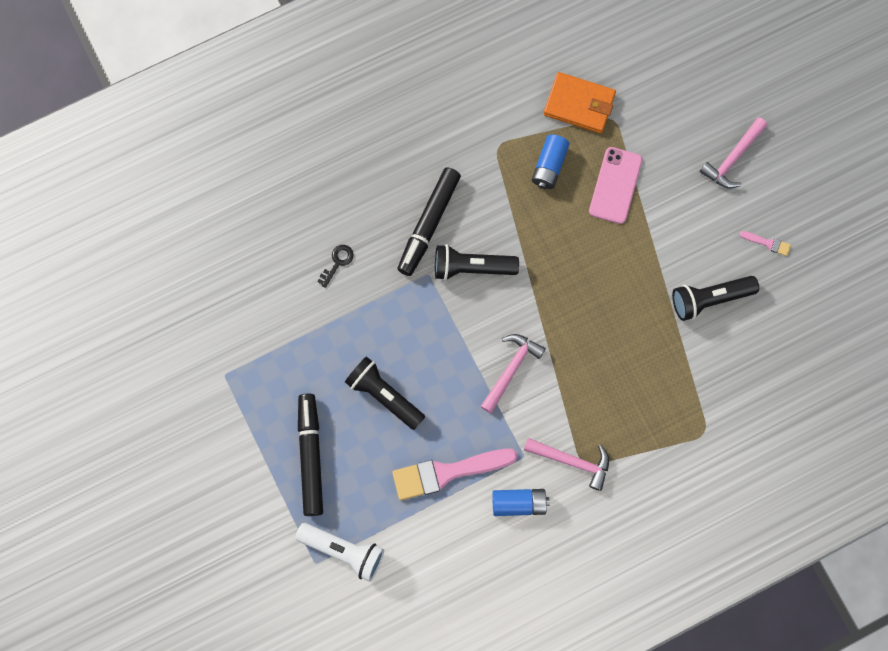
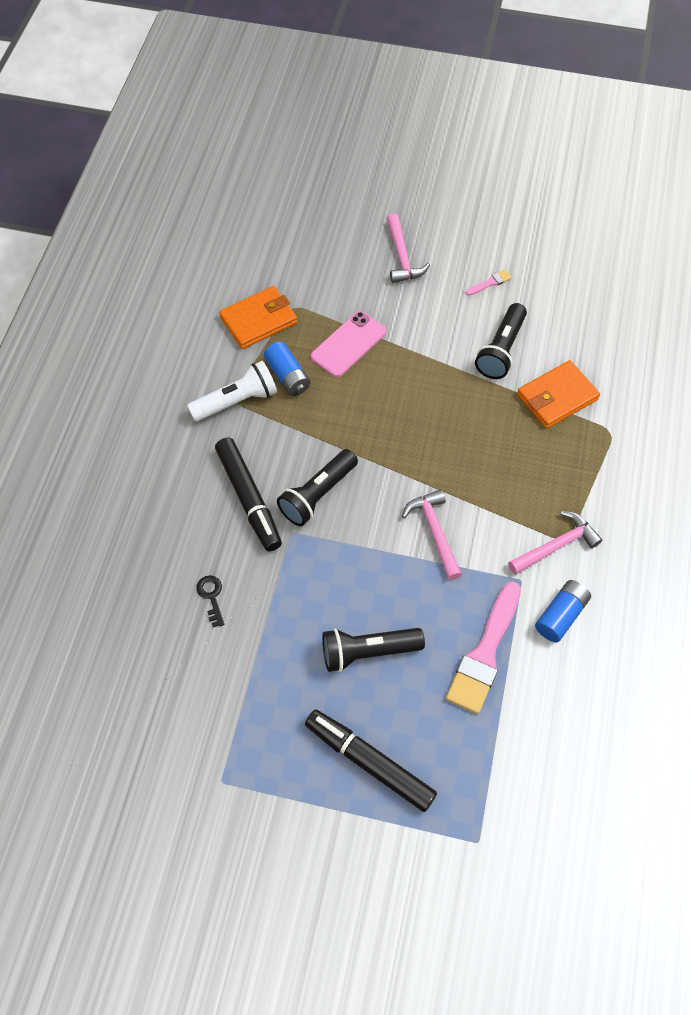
camera: 50 degrees left, 15 degrees down
(344, 551) = (486, 804): white flashlight -> white flashlight (237, 401)
(615, 185) = (348, 344): pink phone -> pink phone turned 75 degrees clockwise
(702, 371) = (557, 397): none -> orange wallet

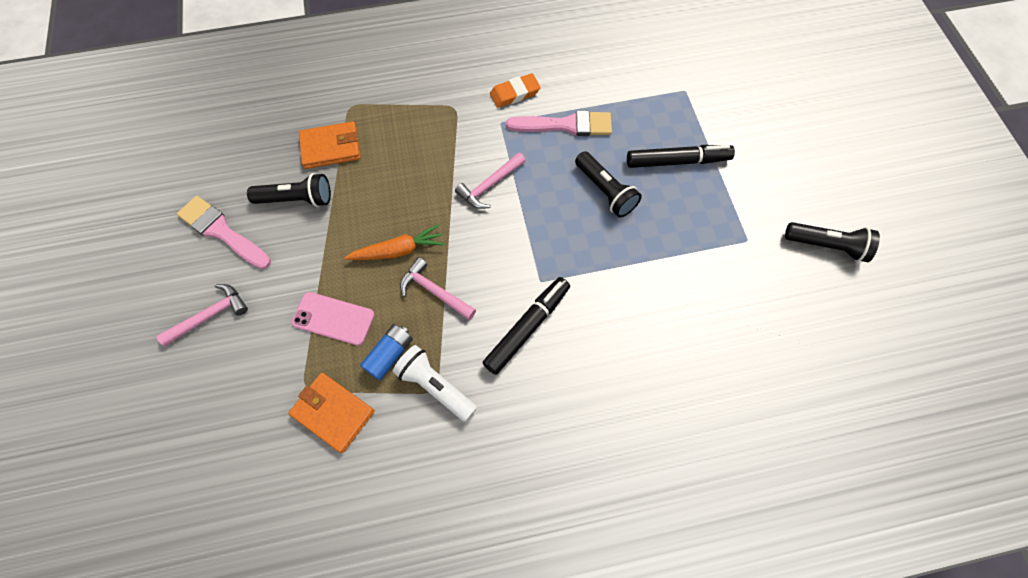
camera: 115 degrees left, 5 degrees up
(211, 597) = (625, 313): black key -> none
(317, 495) = (498, 277): black flashlight -> black flashlight (827, 246)
(369, 762) = (677, 161): black marker -> black marker turned 105 degrees counterclockwise
(395, 418) = (398, 250): none -> orange carrot
(490, 283) = (222, 231): pink brush -> pink brush, size x2.35
(556, 546) = (463, 111): pink hammer -> pink hammer (434, 291)
(557, 397) = (331, 147): orange wallet -> orange wallet turned 45 degrees counterclockwise
(561, 615) = (515, 93): blue battery -> orange eraser

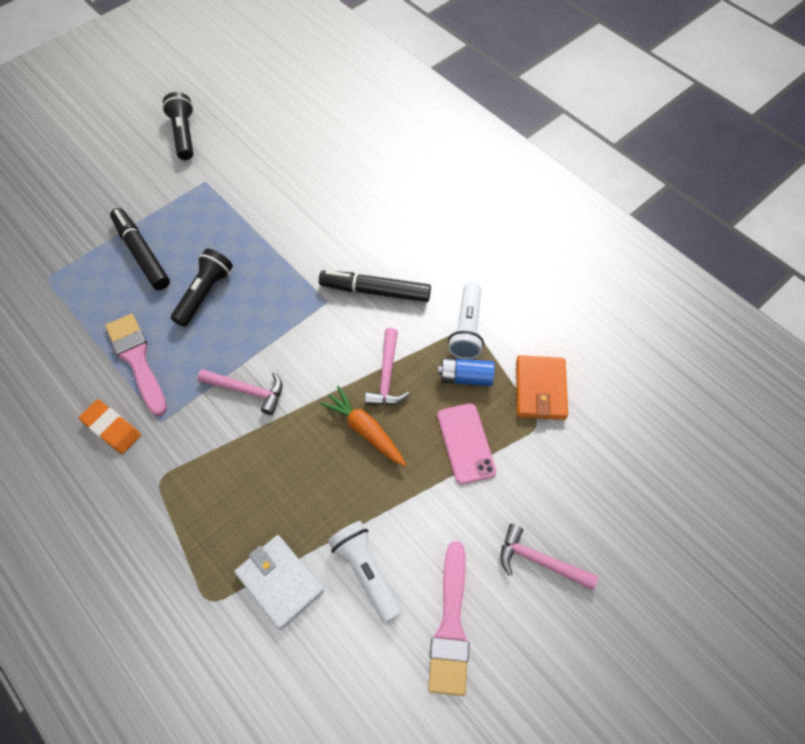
camera: 120 degrees left, 5 degrees down
(297, 199) = (366, 571): black flashlight -> white flashlight
(331, 147) = (280, 582): orange wallet -> white wallet

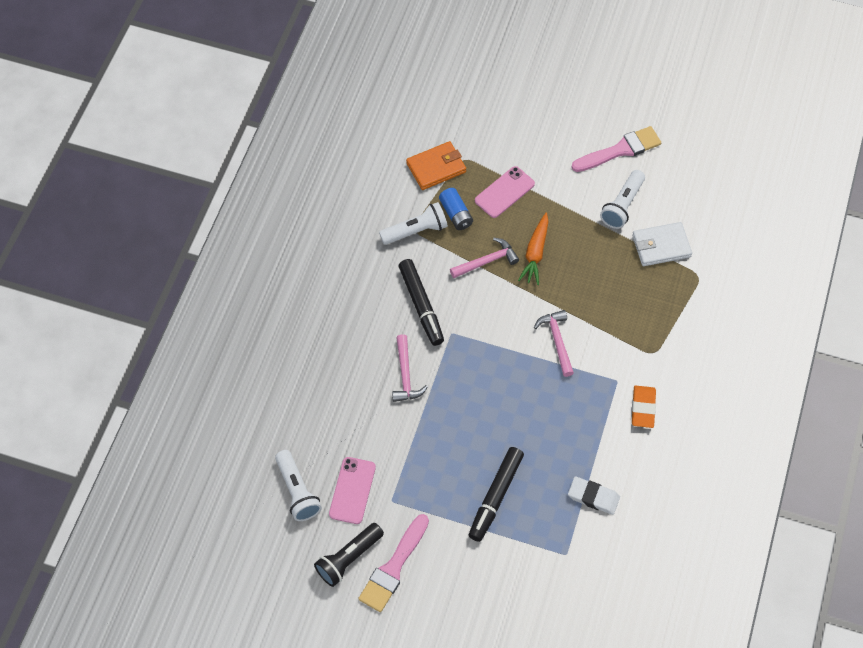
camera: 120 degrees left, 0 degrees up
(71, 329) = (593, 497): none -> white eraser
(137, 360) = (584, 430): pink brush -> pink brush (393, 567)
(205, 293) = (500, 422): black flashlight -> none
(236, 160) = (352, 490): none -> pink phone
(266, 127) = (297, 491): none -> white flashlight
(280, 582) = (661, 246): white wallet -> white wallet turned 60 degrees clockwise
(539, 561) = (552, 123): pink hammer -> pink hammer (405, 375)

